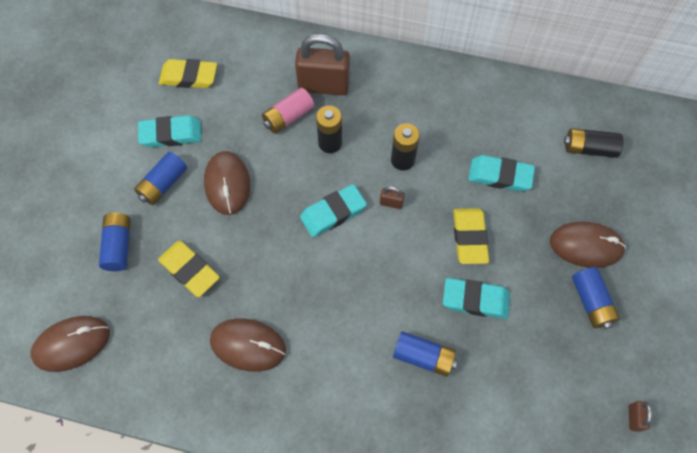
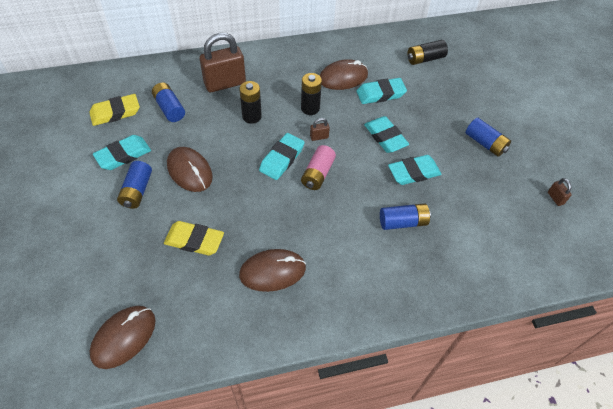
camera: 30 degrees left, 10 degrees down
(119, 246) = (124, 248): blue battery -> blue battery (169, 108)
(288, 117) = (210, 111): pink battery -> pink battery (317, 174)
(469, 238) = (385, 137): yellow eraser -> turquoise eraser
(586, 246) = (460, 113): brown mouse -> brown mouse (343, 77)

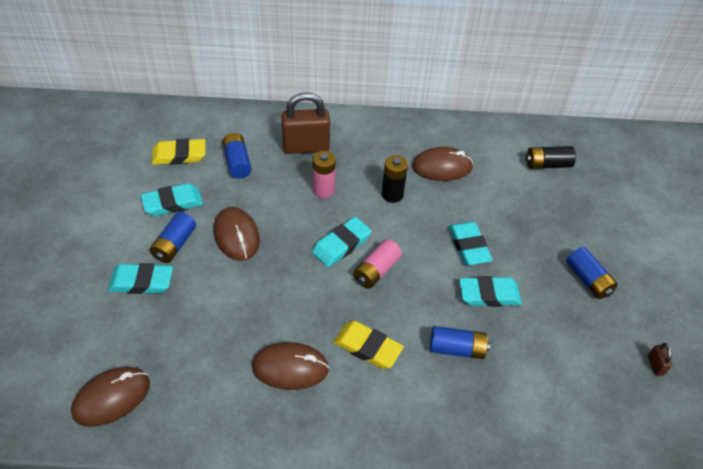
camera: 15 degrees right, 5 degrees down
(194, 240) = (217, 313): yellow eraser -> yellow eraser (367, 347)
(252, 116) = (323, 190): black battery -> pink battery
(319, 137) = (391, 229): brown padlock -> none
(380, 94) = (480, 195): turquoise eraser -> turquoise eraser (141, 282)

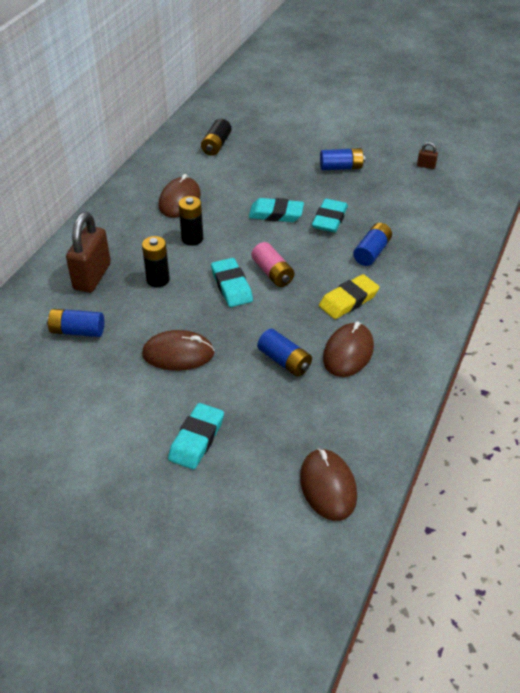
camera: 65 degrees left, 5 degrees down
(173, 203) = (102, 394): turquoise eraser -> none
(175, 245) = (162, 403): blue battery -> blue battery (284, 361)
(179, 155) = (32, 375): yellow eraser -> none
(323, 190) = (158, 280): pink battery -> black battery

